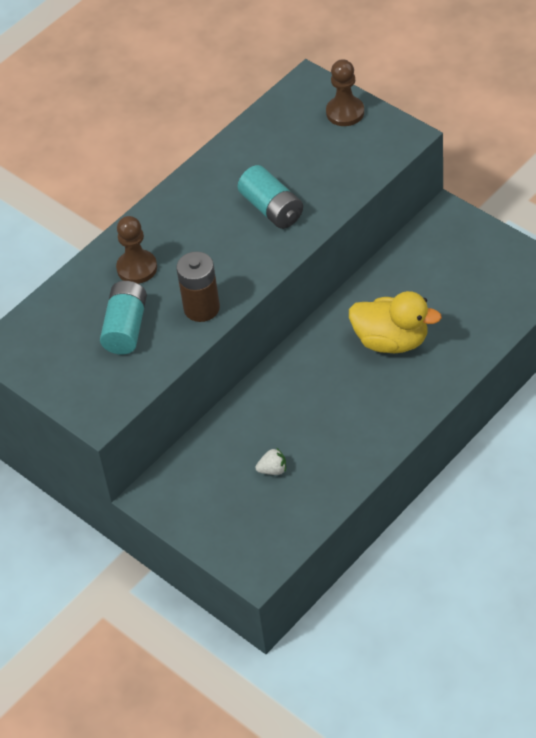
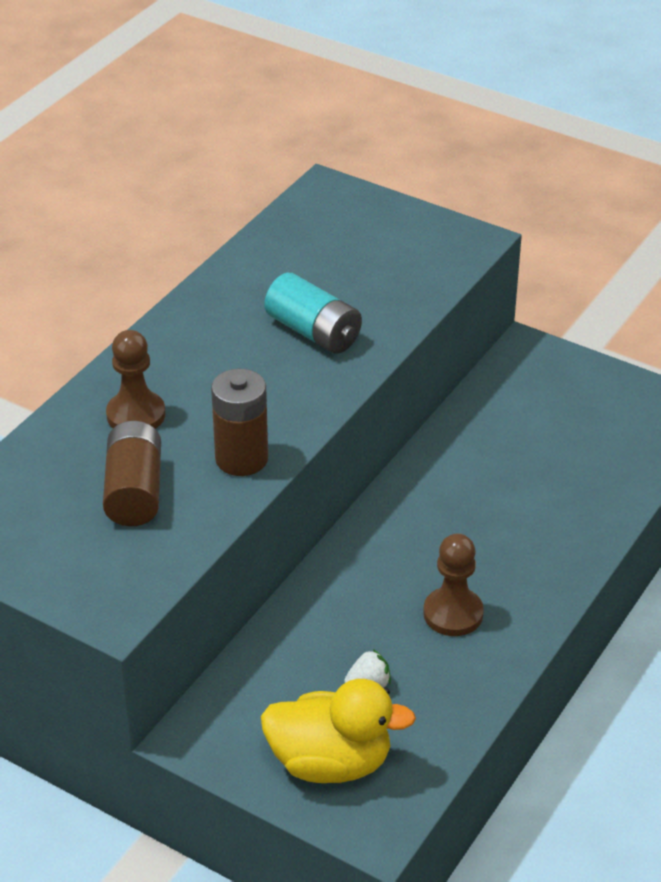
camera: 15 degrees left, 10 degrees down
(126, 328) = (134, 491): turquoise battery -> brown battery
(345, 112) = (385, 218): brown pawn -> brown pawn (453, 614)
(391, 341) = (496, 504): yellow duck -> yellow duck (330, 762)

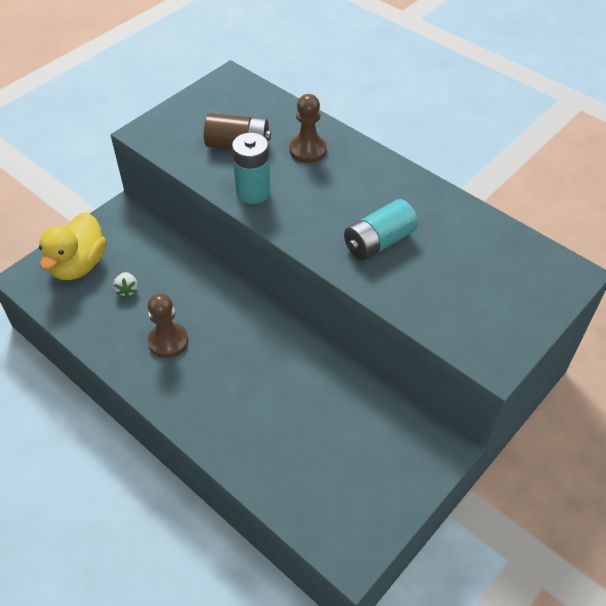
camera: 100 degrees right, 10 degrees up
(241, 459) = (253, 192): brown battery -> turquoise battery

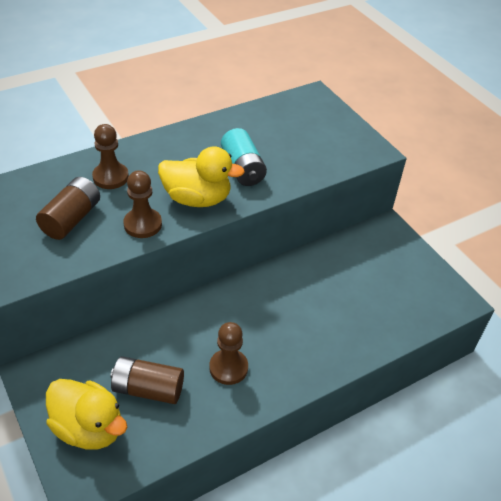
camera: 75 degrees left, 5 degrees down
(127, 290) = (148, 389): white strawberry -> brown battery
(253, 192) = (143, 224): turquoise battery -> brown pawn
(310, 219) = (197, 199): none -> yellow duck

